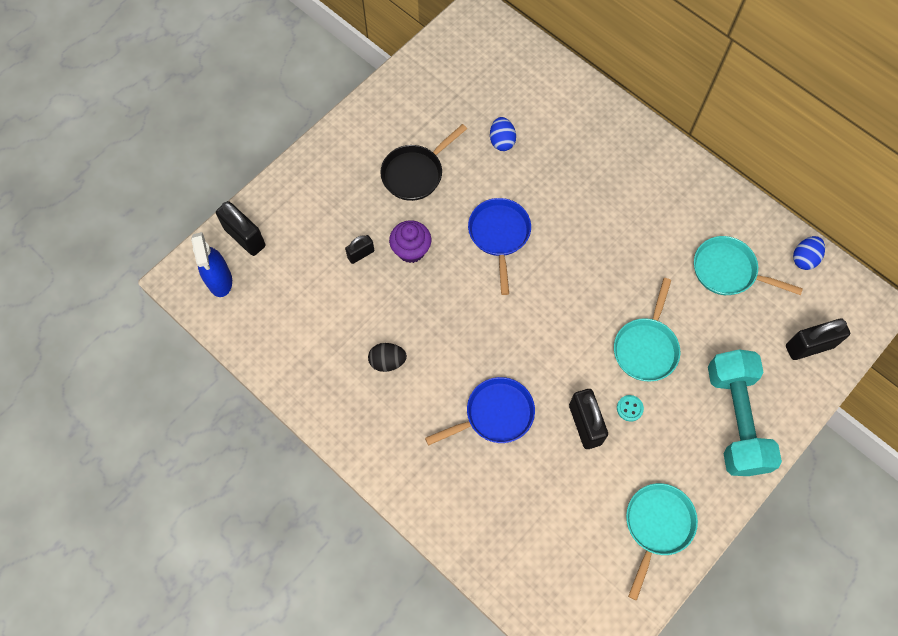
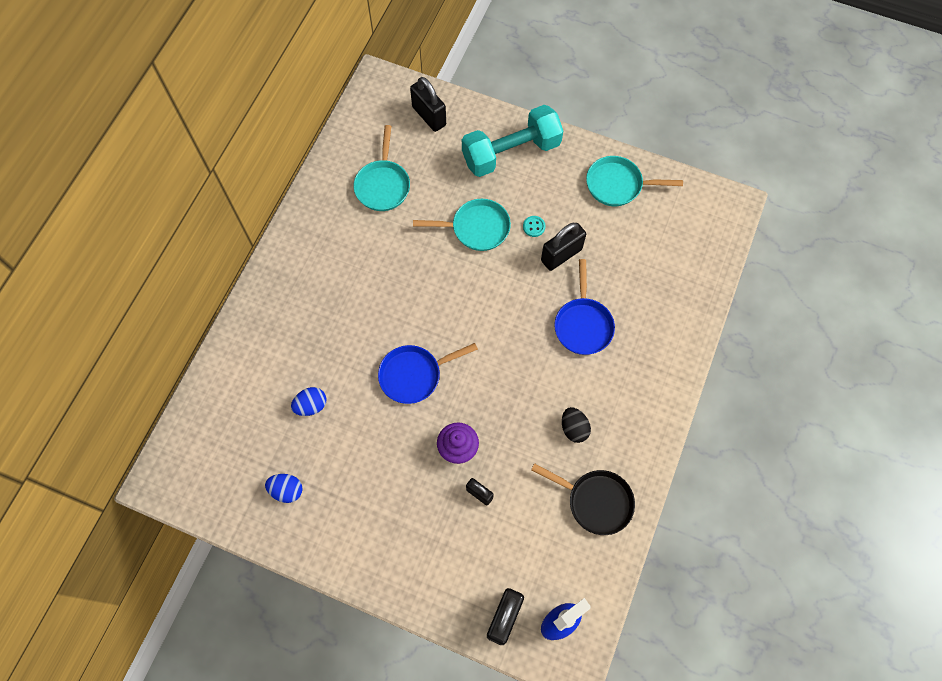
camera: 110 degrees left, 0 degrees up
(415, 173) = (374, 475): black pan -> black pan (595, 501)
(495, 415) = (583, 324): blue pan -> blue pan turned 135 degrees counterclockwise
(804, 258) = (351, 134): blue egg -> blue egg (286, 490)

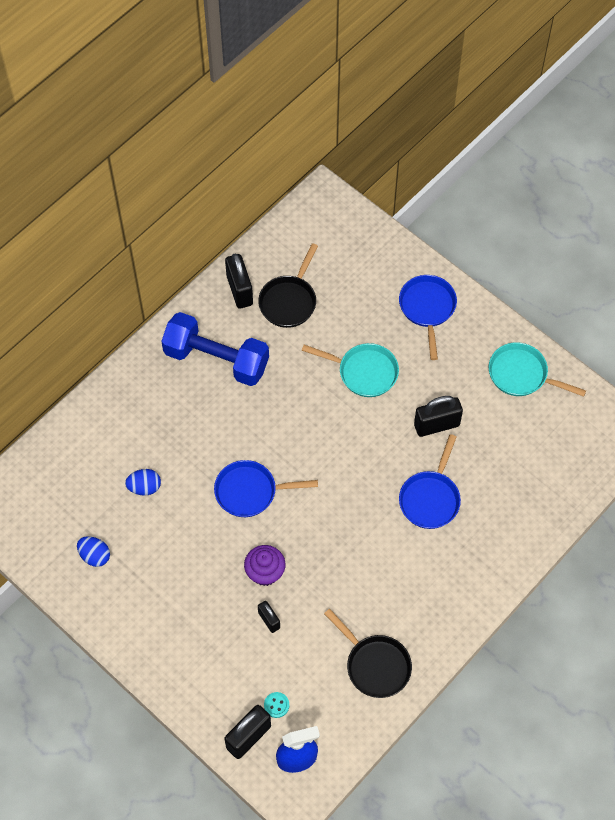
camera: 20 degrees right, 5 degrees down
(335, 260) = (216, 359): none -> blue dumbbell
(383, 185) = (289, 301): turquoise pan -> black pan
(429, 116) = (360, 247): black padlock -> black padlock (239, 290)
(511, 152) = (427, 308): turquoise dumbbell -> blue pan
(534, 227) = (420, 389): turquoise button -> turquoise button (276, 705)
(574, 428) = (381, 592): black egg -> none

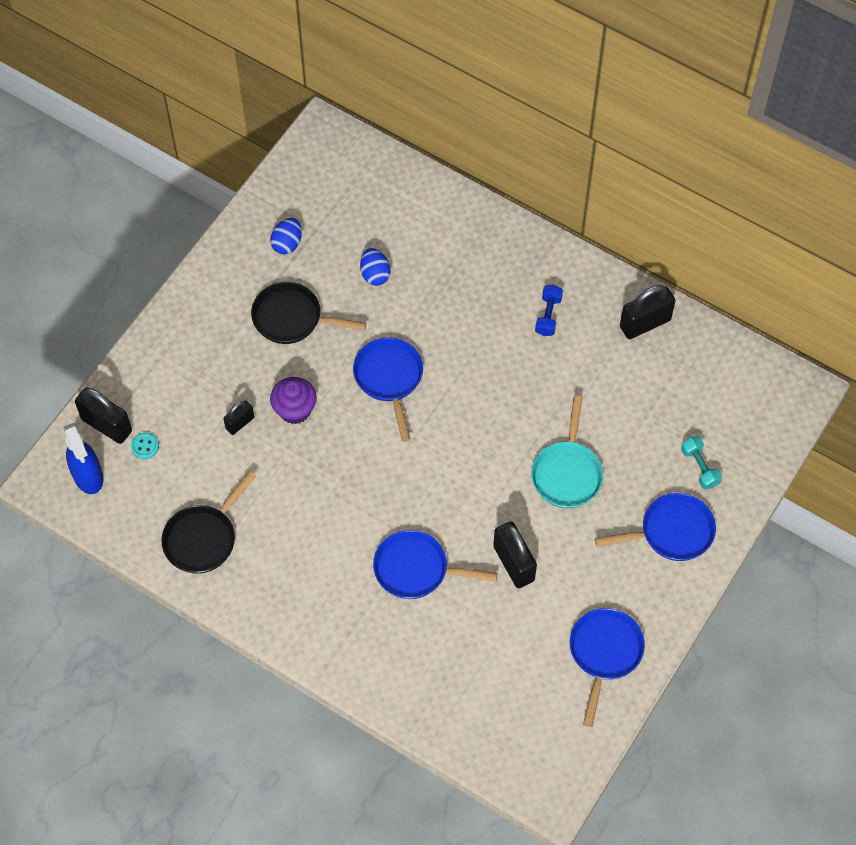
camera: 80 degrees right, 0 degrees up
(216, 359) = (548, 315): blue dumbbell -> blue dumbbell, size x0.42
(289, 301) = (644, 378): black pan -> black pan (292, 318)
(375, 278) = (700, 467): none -> turquoise dumbbell
(521, 374) = (604, 653): turquoise pan -> blue pan

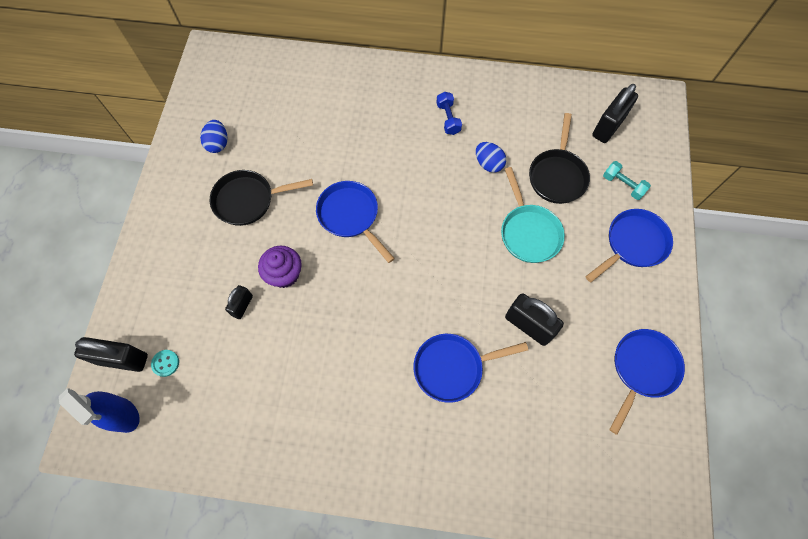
camera: 25 degrees left, 5 degrees up
(203, 538) = (254, 425): black pan -> black pan (557, 175)
(375, 274) = (299, 140): blue egg -> blue egg (488, 164)
(604, 653) = (642, 369): blue pan -> blue pan turned 45 degrees clockwise
(645, 323) = (521, 96): black padlock -> black padlock (608, 127)

